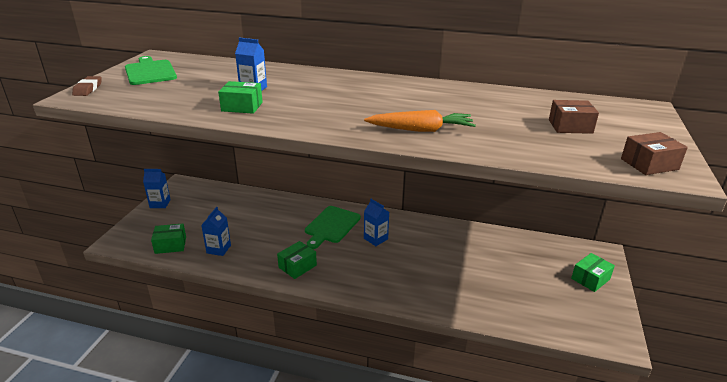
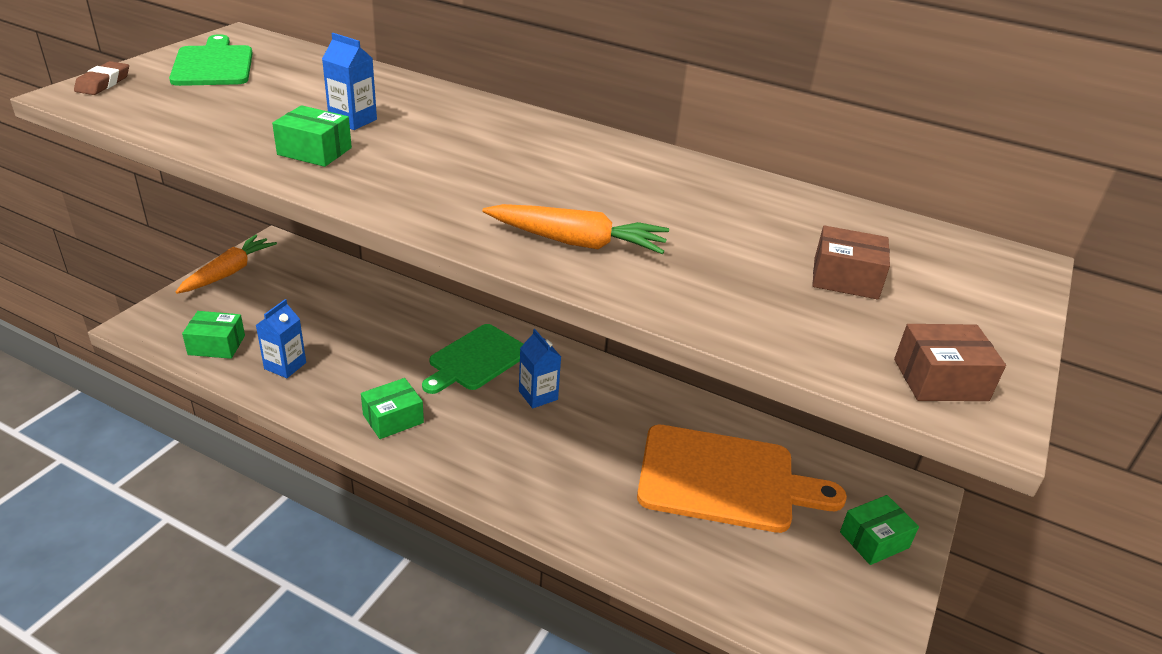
camera: 10 degrees right, 5 degrees up
(160, 203) = (229, 272): blue carton -> orange carrot
(498, 263) = (725, 480): none -> orange cutting board

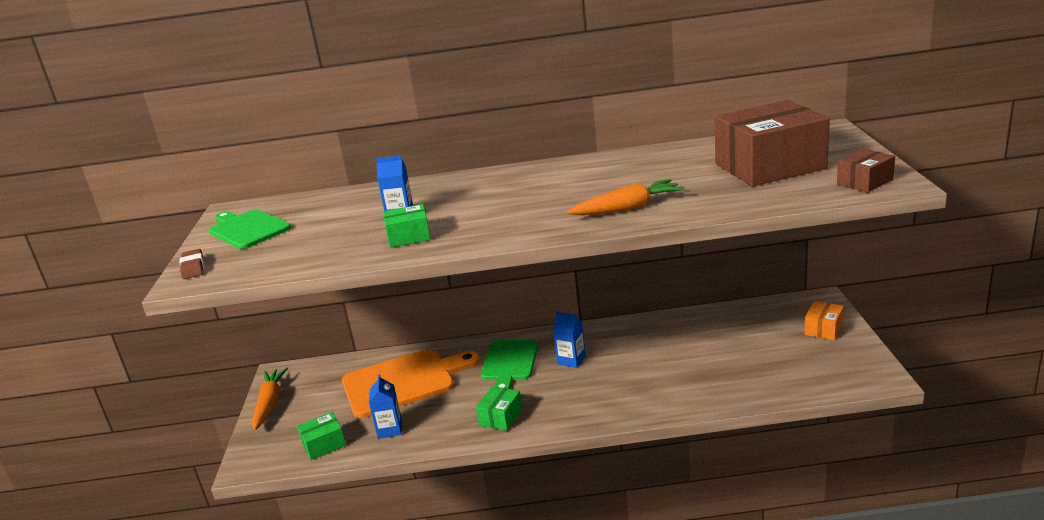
camera: 25 degrees left, 10 degrees down
(725, 480) = (722, 343): orange cutting board -> orange cutting board (403, 382)
(845, 278) = (770, 166): brown box -> brown box, size x2.17
(874, 540) = (823, 329): green box -> orange box

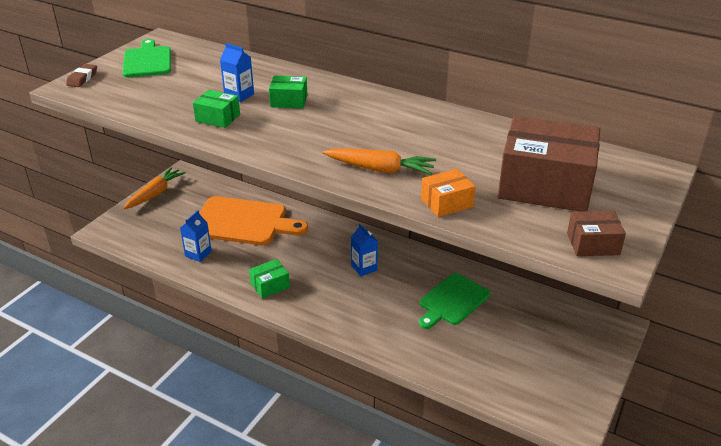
camera: 30 degrees right, 10 degrees up
(324, 444) = (153, 242): green box -> green box (289, 101)
(509, 362) = (322, 246): green cutting board -> green cutting board (452, 301)
(823, 329) = (584, 353): orange box -> orange box (447, 203)

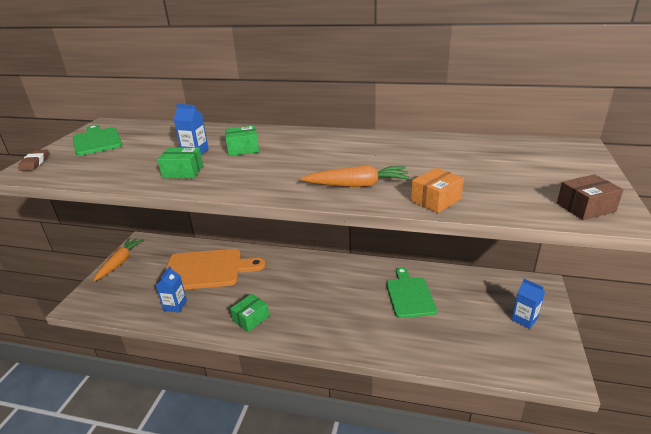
camera: 15 degrees left, 5 degrees down
(364, 268) = (325, 285): blue carton -> blue carton (524, 319)
(452, 301) = (409, 295): green cutting board -> green cutting board turned 150 degrees clockwise
(545, 185) = (504, 171): brown box -> none

